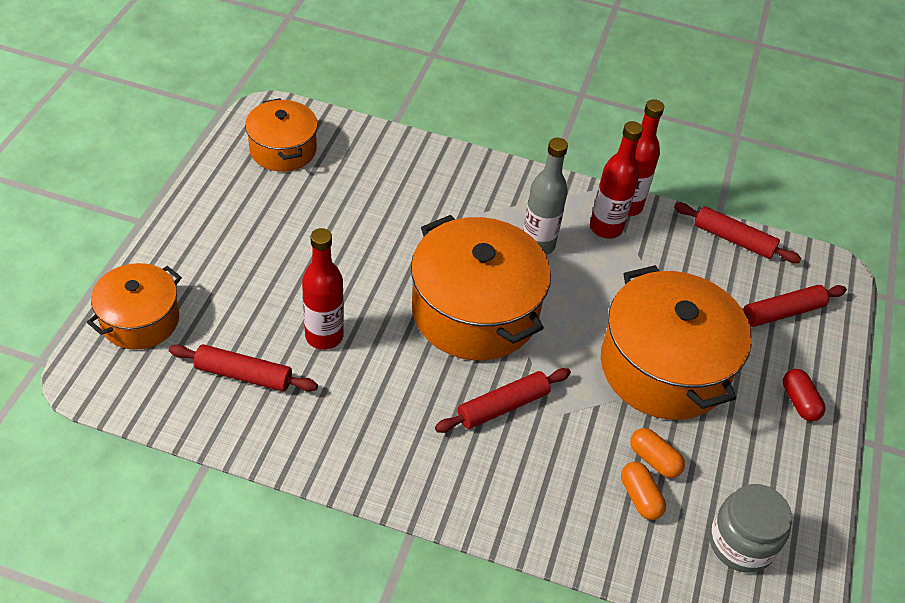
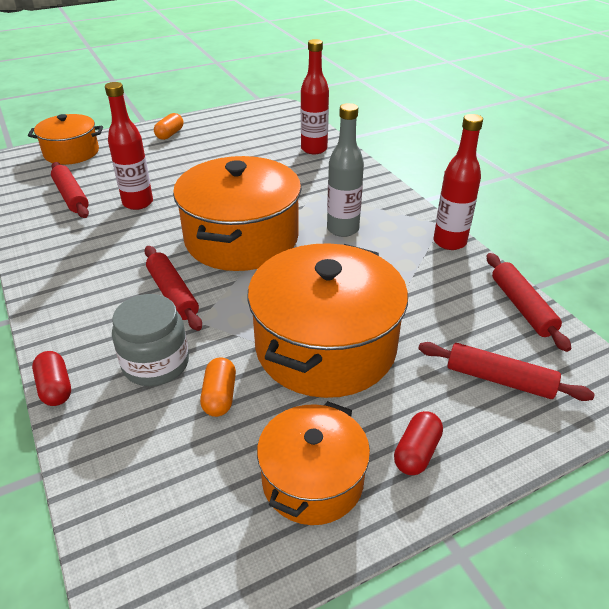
camera: 50 degrees right, 10 degrees down
(283, 149) = (259, 123): orange pot -> orange pot (312, 480)
(503, 406) = (172, 294): red rolling pin -> red rolling pin turned 45 degrees clockwise
(544, 549) = (55, 388): none -> red capsule
(606, 228) = (412, 245): red bottle -> red bottle (314, 149)
(640, 497) = (169, 411): orange capsule -> orange capsule (170, 134)
(741, 543) = (191, 510): grey jar -> grey jar (156, 363)

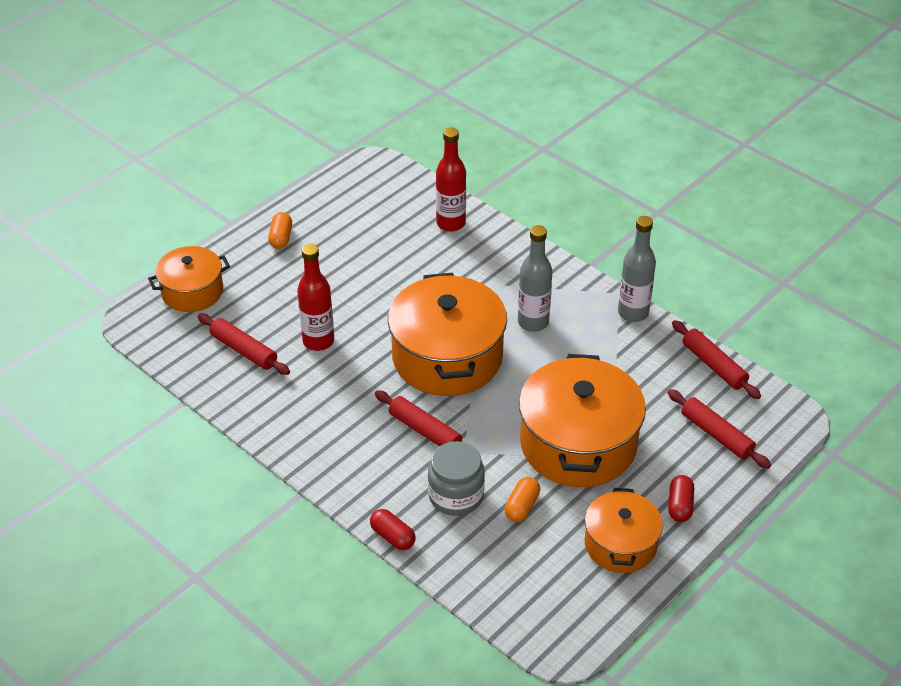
camera: 20 degrees left, 5 degrees up
(220, 396) = (522, 506): orange capsule -> orange capsule turned 45 degrees clockwise
(449, 242) = (633, 313): red bottle -> grey bottle
(499, 379) = (716, 434): red rolling pin -> red rolling pin turned 45 degrees clockwise

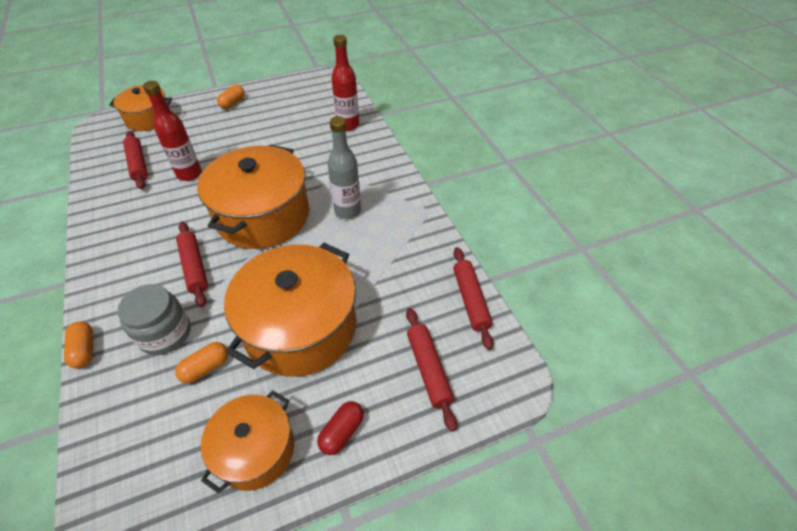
camera: 25 degrees right, 5 degrees up
(392, 537) = (84, 350): red capsule -> orange capsule
(633, 313) = (432, 230): grey bottle -> none

